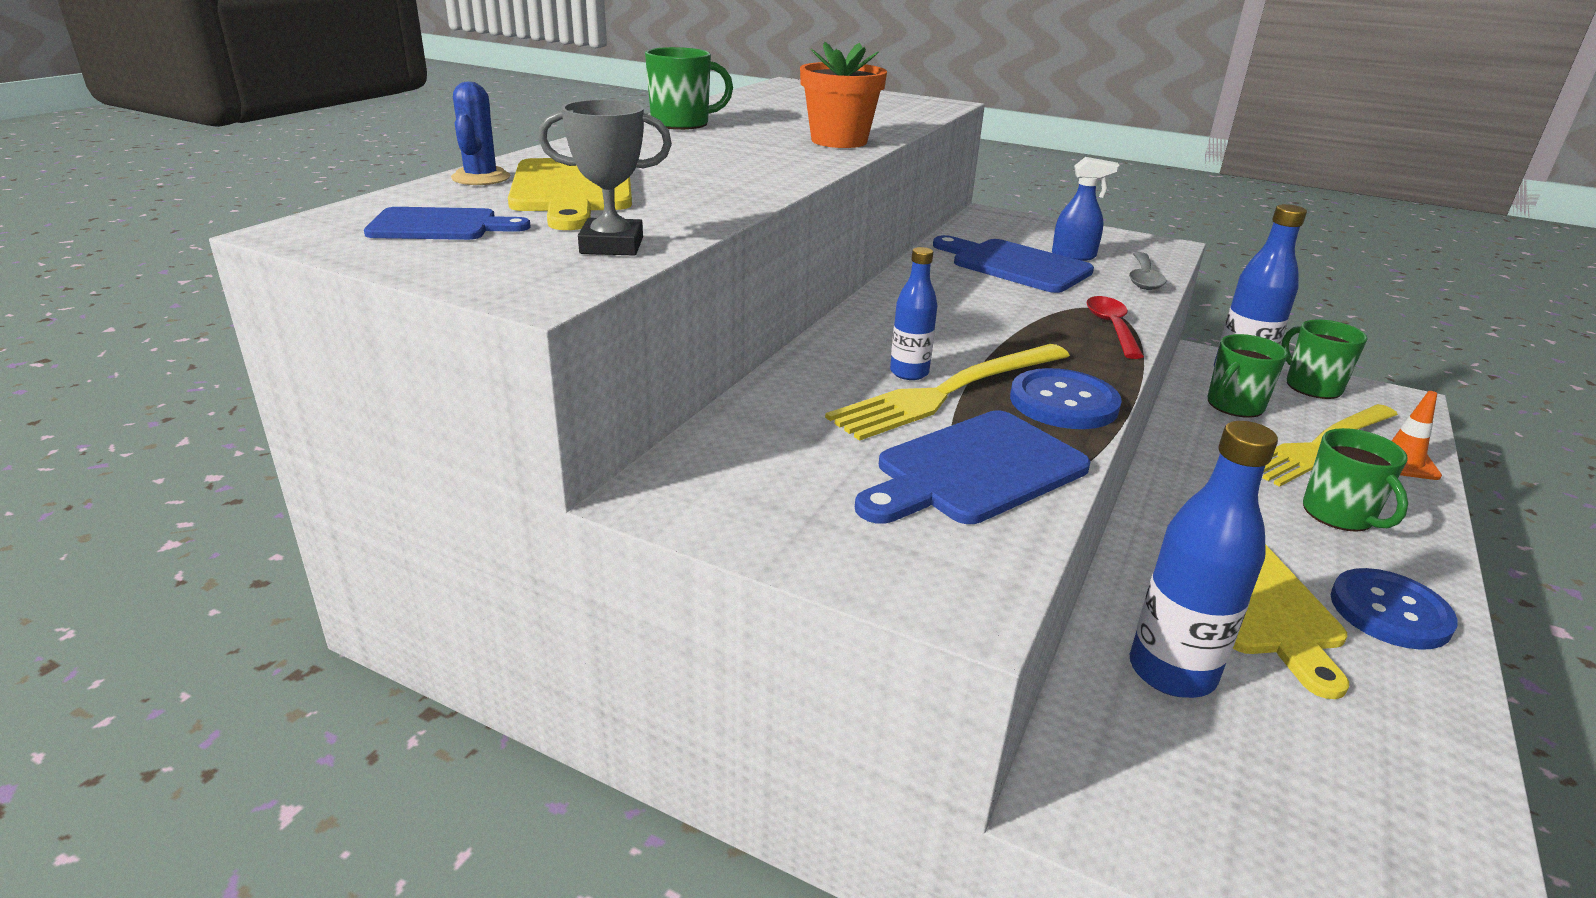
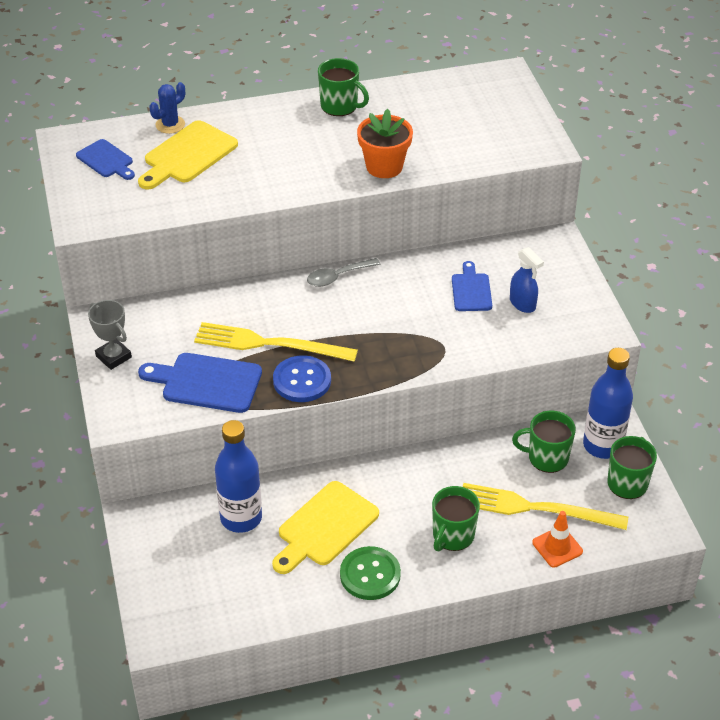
camera: 50 degrees right, 15 degrees up
(612, 245) = (139, 208): grey trophy -> grey trophy (113, 357)
(909, 373) = (274, 324): blue bottle -> none
(1015, 265) = (471, 290): blue cutting board -> blue cutting board, size x0.62
(1111, 327) = (419, 361): red spoon -> none
(1143, 278) = (520, 344): grey spoon -> grey spoon (338, 277)
(1390, 611) = (370, 575): blue button -> green button

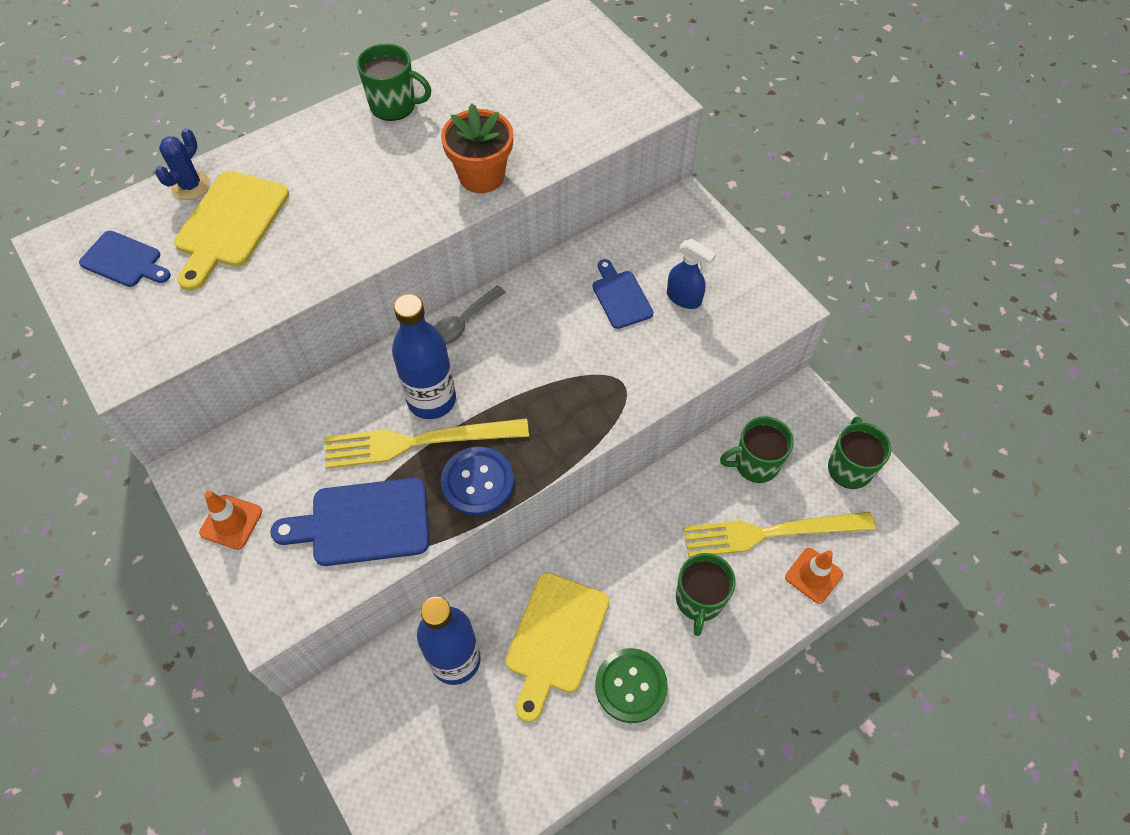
camera: 20 degrees left, 15 degrees up
(113, 357) = (231, 522): grey trophy -> orange traffic cone
(602, 445) = (805, 429): blue bottle -> blue bottle (431, 400)

